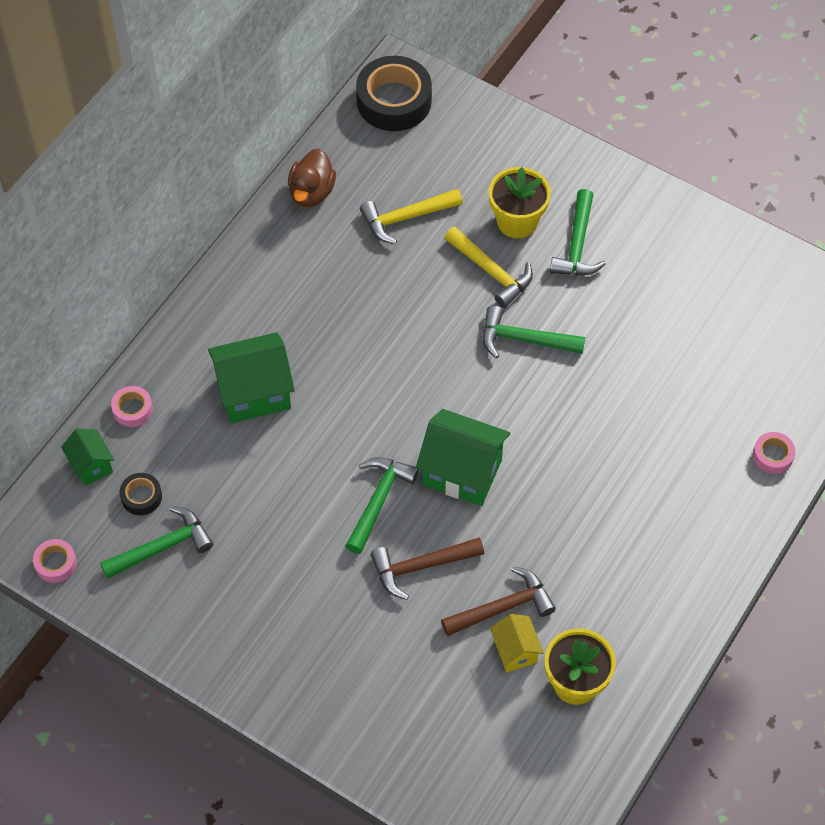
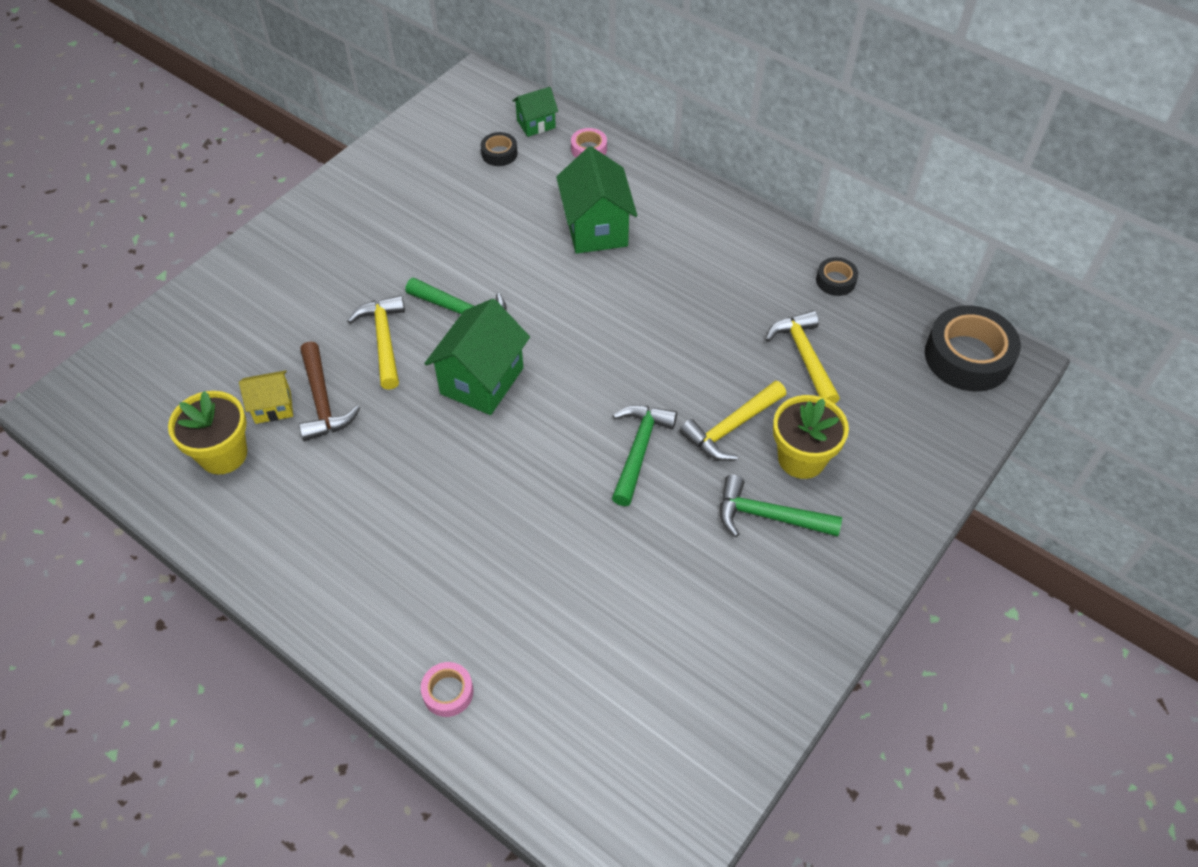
camera: 95 degrees right, 5 degrees down
(56, 563) = (446, 104): pink tape -> none
(163, 547) = (447, 165): green hammer -> none
(311, 192) = (835, 281): brown duck -> black tape
(420, 567) = (384, 340): brown hammer -> yellow hammer

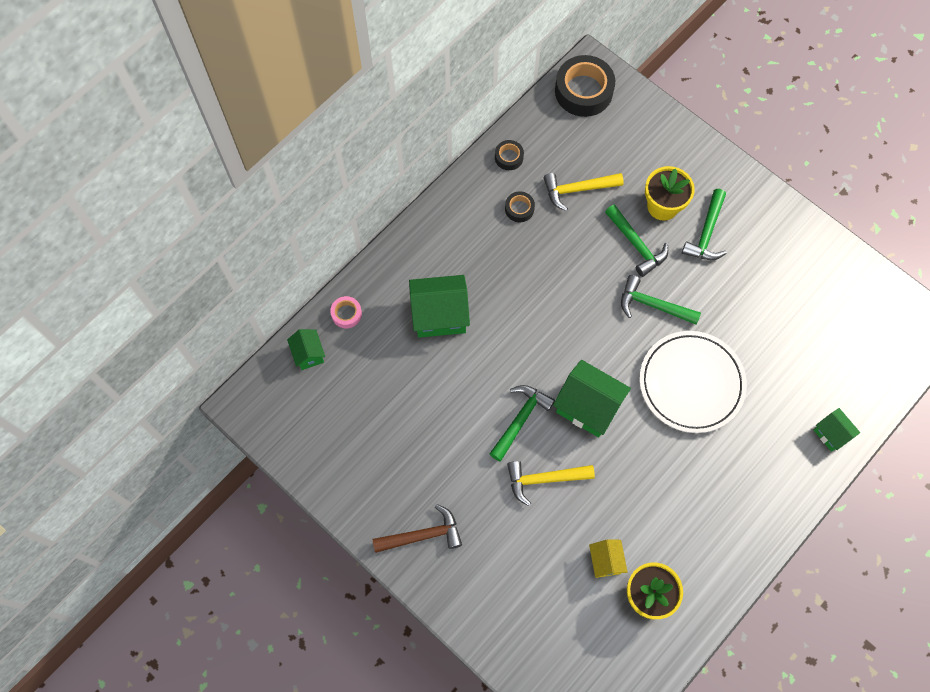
camera: 85 degrees left, 15 degrees up
(322, 401) = (601, 524): brown hammer -> brown hammer (423, 535)
(448, 692) = (831, 434): pink tape -> green house
(499, 153) = (342, 386): black tape -> black tape (519, 209)
(522, 499) = (691, 383): none -> white plate
(731, 428) = (636, 245): yellow hammer -> green hammer

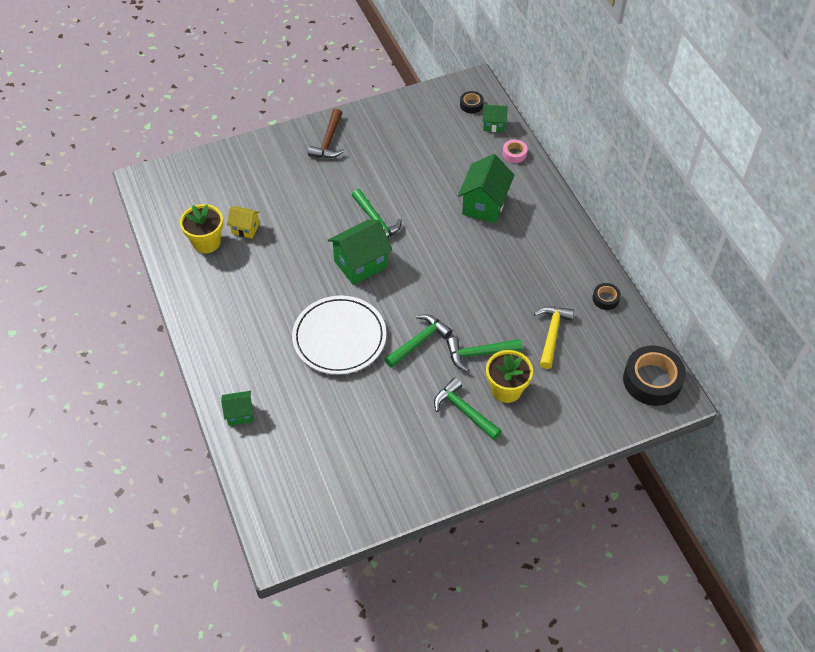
camera: 115 degrees right, 15 degrees down
(519, 209) = (552, 287): black tape -> black tape (471, 105)
(544, 479) = (324, 217): yellow hammer -> none

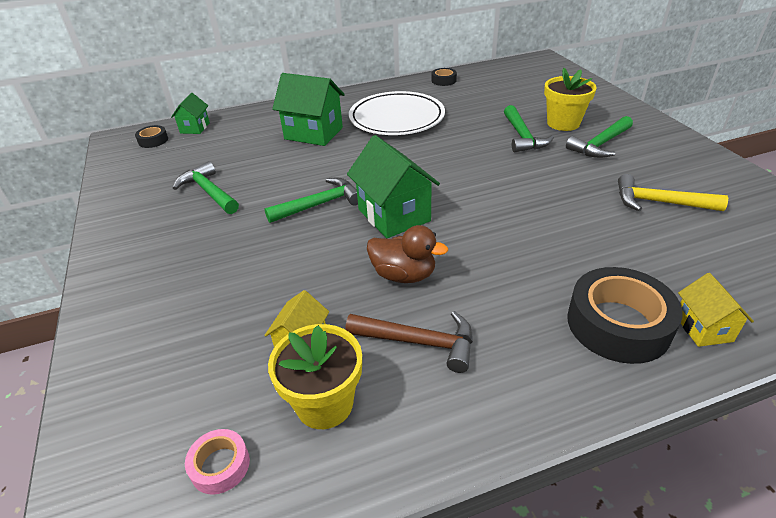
camera: 85 degrees left, 15 degrees down
(240, 414) = (703, 328): green house -> yellow house
(297, 271) = (404, 275): none -> brown duck
(328, 141) = (144, 251): brown hammer -> brown hammer (419, 342)
(339, 337) = (523, 230): white plate -> white plate (396, 118)
(419, 341) = (514, 171): green hammer -> green hammer (209, 192)
(514, 154) = (245, 117): pink tape -> pink tape (220, 465)
(552, 334) = (488, 102): yellow hammer -> yellow hammer (659, 202)
(652, 380) = (528, 66): black tape -> black tape (618, 324)

